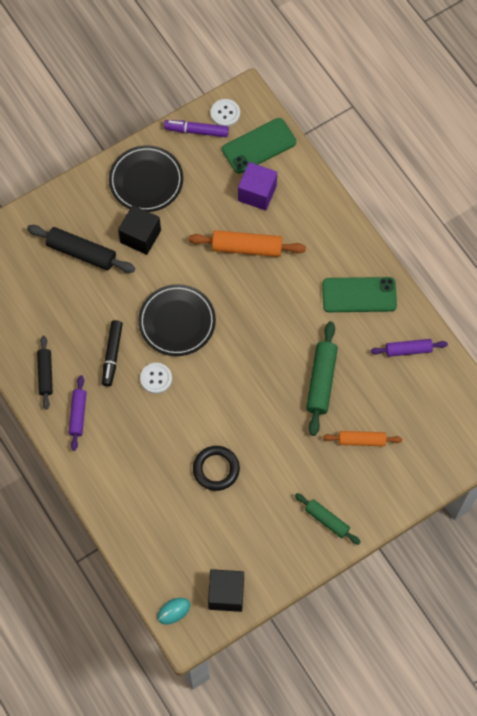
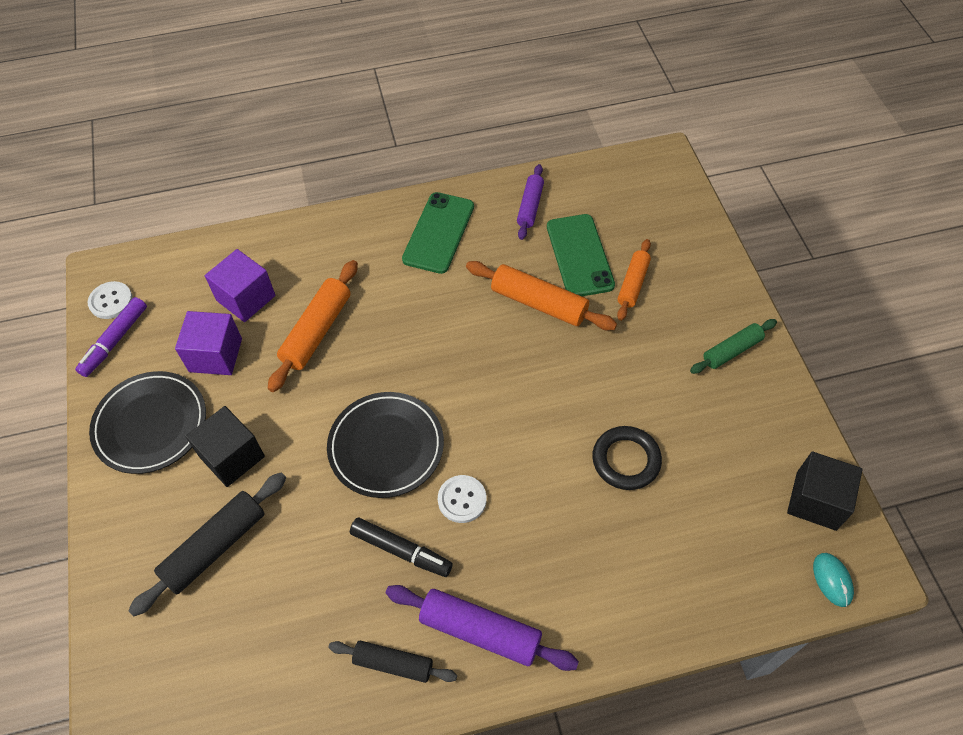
camera: 70 degrees left, 10 degrees down
(78, 415) = (480, 631): purple rolling pin -> purple rolling pin, size x1.56
(207, 195) = (215, 355): none -> purple cube
(259, 146) = (181, 277): green phone -> green phone (579, 255)
(321, 381) = (539, 303): green rolling pin -> orange rolling pin

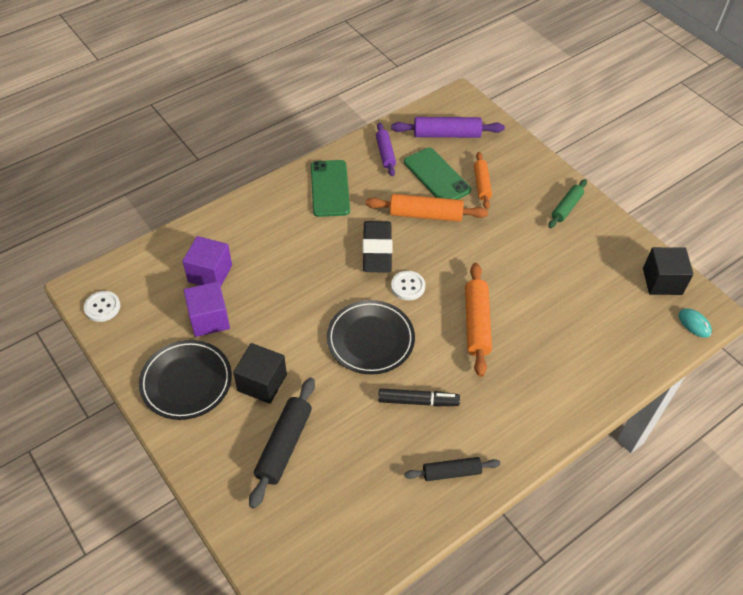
camera: 25 degrees left, 5 degrees down
(115, 341) = (122, 334): purple marker -> none
(317, 331) = (277, 280): orange rolling pin -> orange rolling pin (476, 323)
(454, 331) = (377, 250): none -> black eraser
(462, 499) = (441, 355): white button -> white button (408, 286)
(480, 631) = (497, 431): purple rolling pin -> purple rolling pin (446, 134)
(626, 460) = (535, 295): black ring -> none

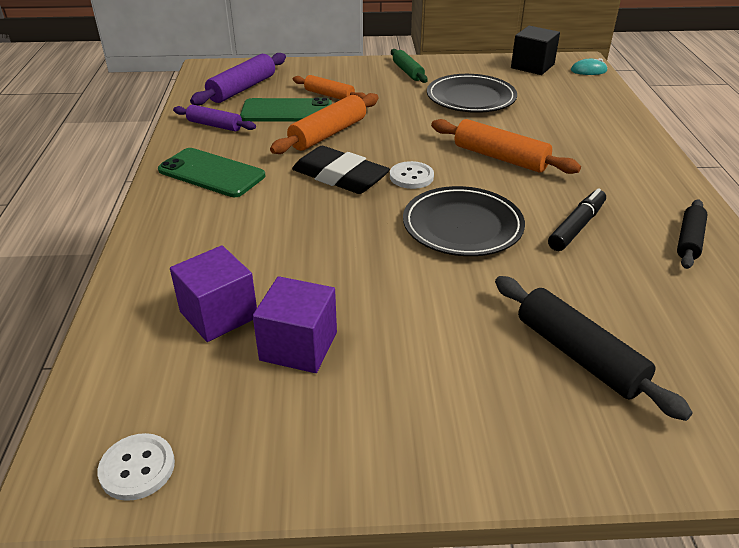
camera: 55 degrees left, 15 degrees down
(186, 382) = (391, 416): black plate -> black plate (471, 98)
(262, 382) = (457, 336): black cube -> none

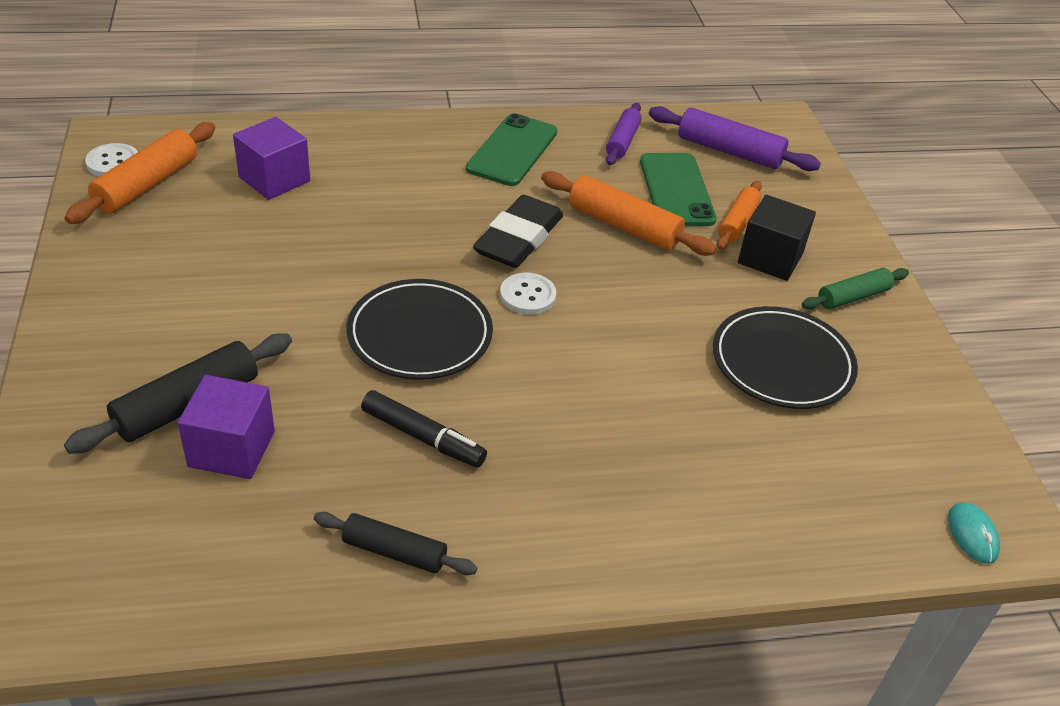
camera: 80 degrees right, 5 degrees up
(298, 346) = (227, 225): purple cube -> purple cube (231, 449)
(500, 157) = (594, 380): orange rolling pin -> orange rolling pin (147, 184)
(532, 66) = (953, 452): black cube -> black cube (770, 258)

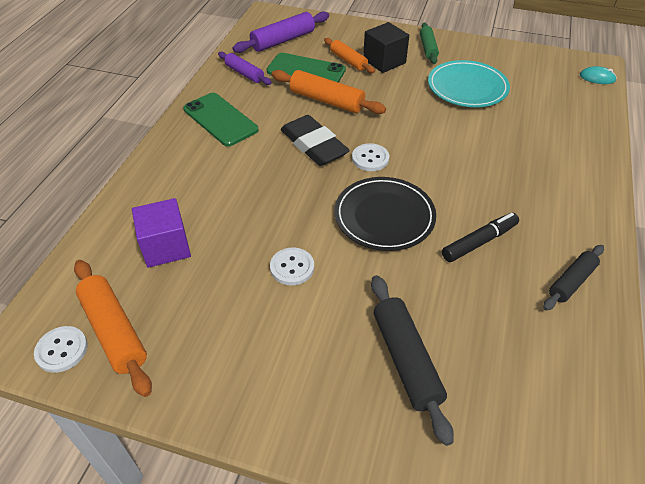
camera: 60 degrees left, 5 degrees up
(231, 449) = (460, 343): purple cube -> none
(289, 278) = (292, 267): none -> white button
(623, 226) = (327, 100): orange rolling pin -> orange rolling pin turned 60 degrees clockwise
(782, 362) = (467, 87): black plate -> turquoise plate

